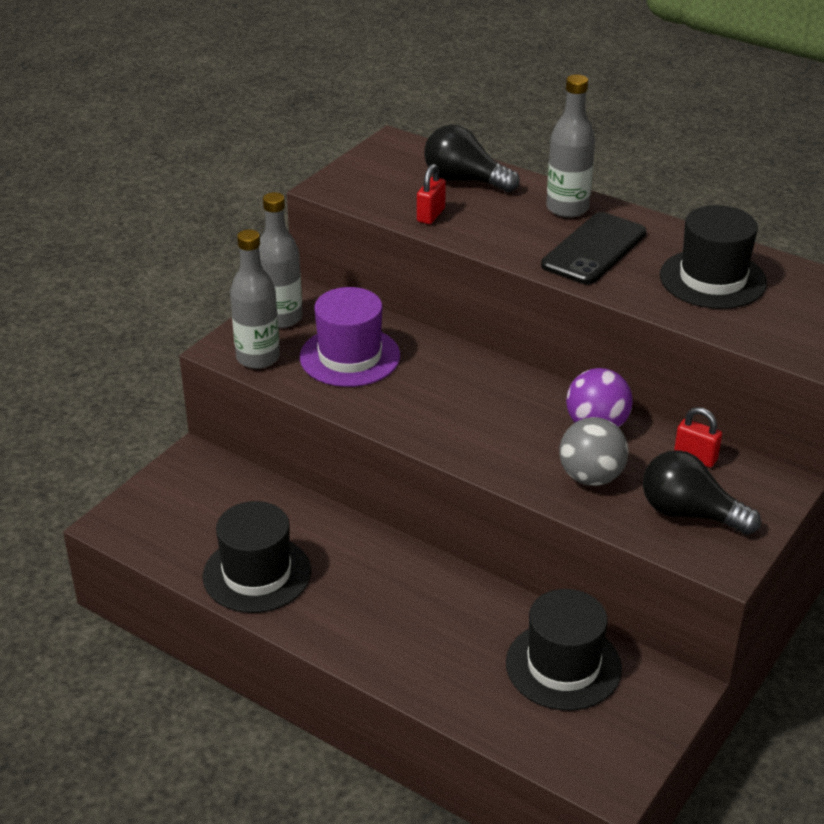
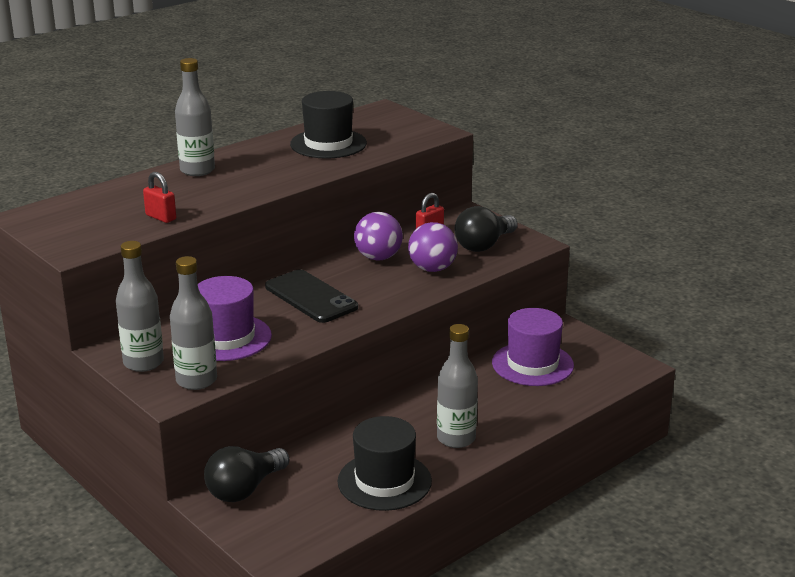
camera: 75 degrees left, 10 degrees down
(359, 618) = (456, 438): none -> grey bottle
(464, 180) = (118, 198): black light bulb -> black light bulb (244, 489)
(563, 666) = (532, 364): black hat -> purple hat
(591, 477) = (432, 269): grey ball -> purple ball
(594, 249) = (261, 171): black phone -> black phone (310, 297)

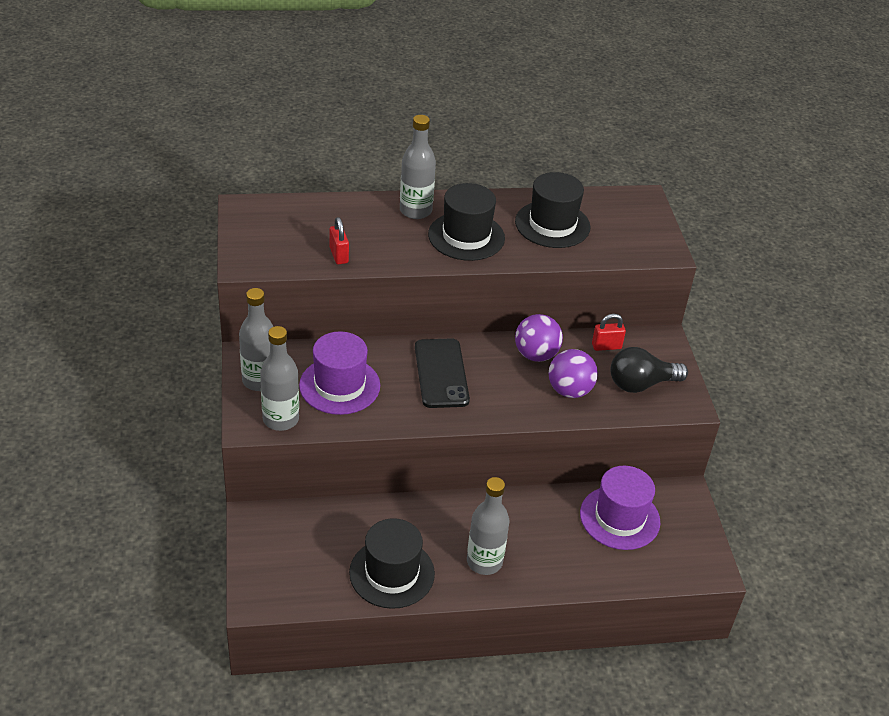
camera: 30 degrees right, 15 degrees up
(244, 489) = (286, 522): black light bulb -> none
(263, 172) = (466, 236): none -> black hat

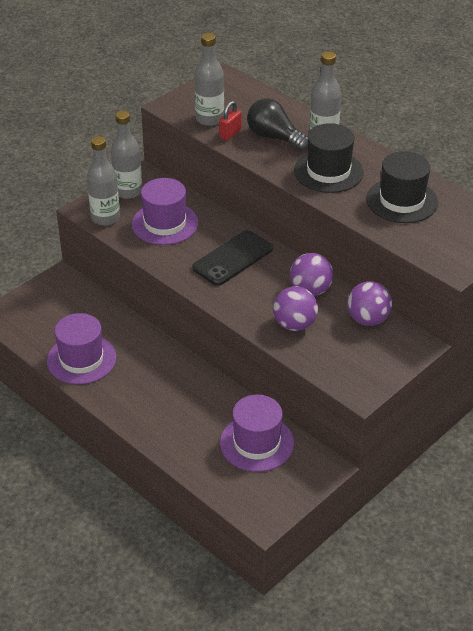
camera: 55 degrees right, 0 degrees up
(392, 573) = (81, 359): black hat -> purple hat
(484, 562) = (137, 396): grey bottle -> grey bottle (209, 119)
(606, 346) = (368, 319): red padlock -> purple ball
(641, 384) = (350, 356): black light bulb -> black light bulb (274, 137)

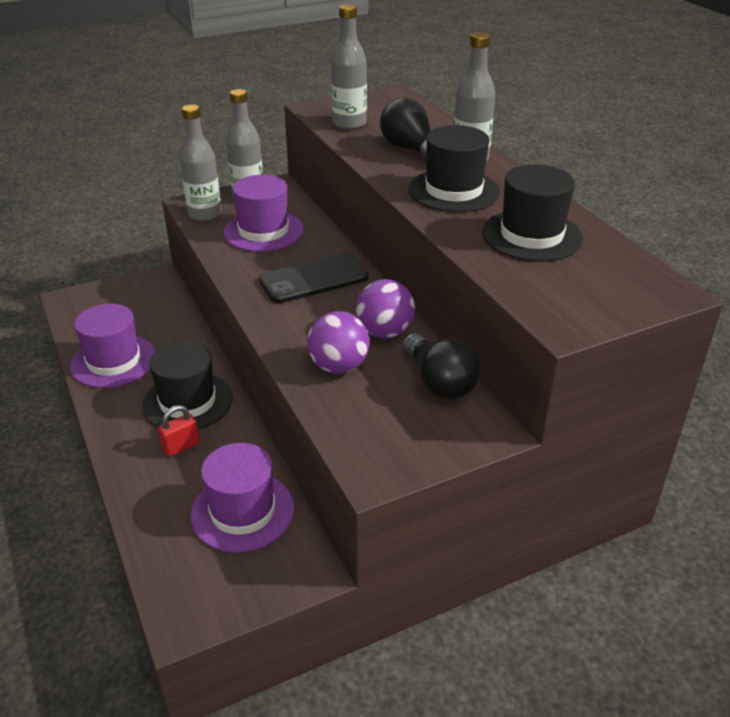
camera: 20 degrees right, 5 degrees down
(163, 376) = (187, 402): none -> black hat
(230, 134) = (362, 139): red padlock -> red padlock (181, 446)
(368, 319) = (439, 382): purple ball -> black light bulb

